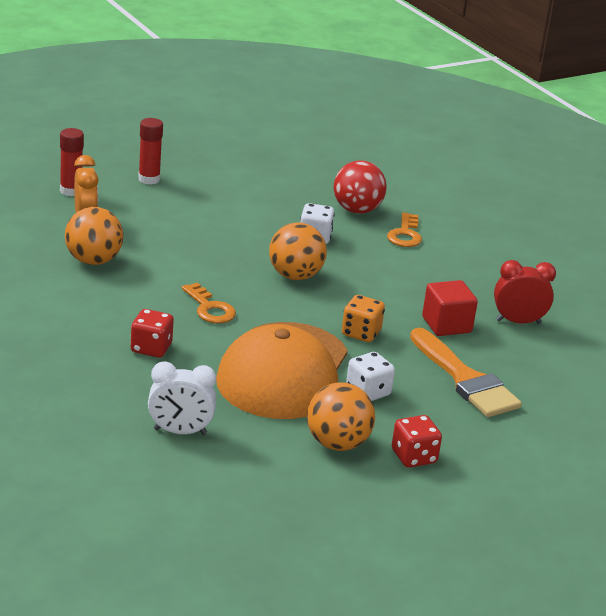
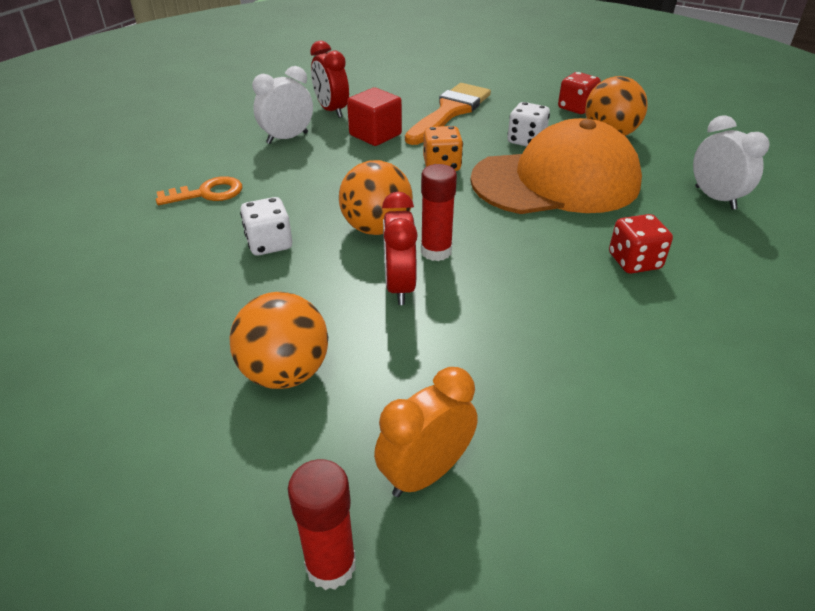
camera: 115 degrees left, 10 degrees up
(93, 261) = (527, 397): orange ball -> orange ball (285, 373)
(149, 179) = (199, 474): red glue stick -> red glue stick (436, 251)
(210, 308) = (511, 256): orange key -> none
(222, 261) = (399, 287): none -> red clock
(357, 210) = (165, 238): red ball -> none
(474, 286) = (287, 138): none -> white clock

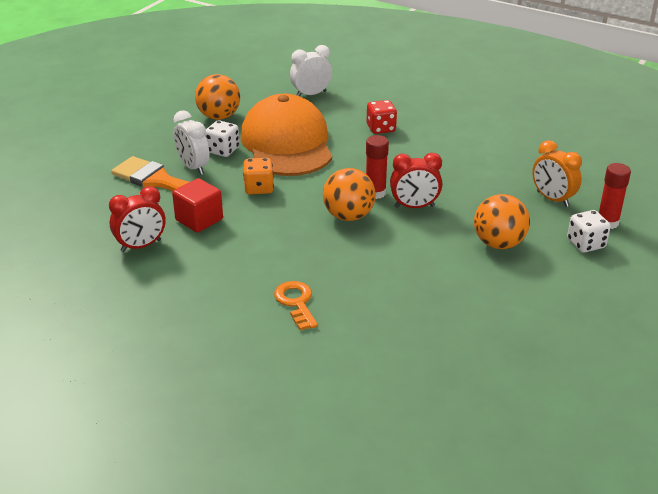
camera: 90 degrees left, 5 degrees down
(269, 244) = (370, 262): white dice -> white dice (586, 244)
(287, 138) = (196, 268): white clock -> white clock (193, 167)
(576, 108) = (168, 125): red dice -> none

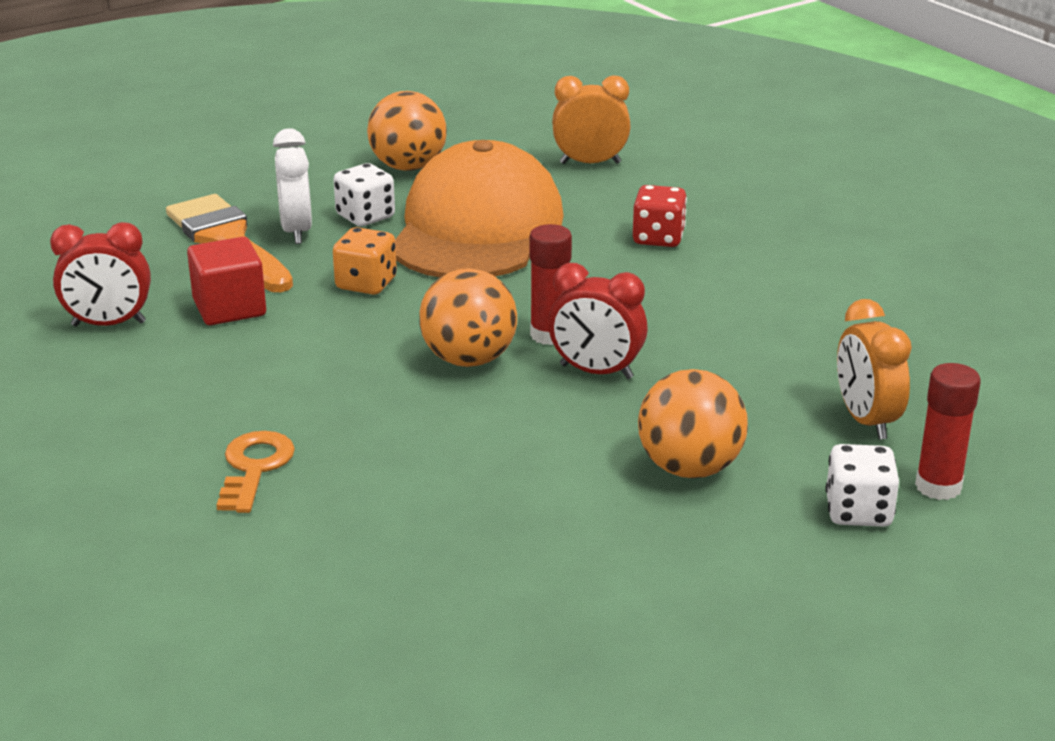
camera: 25 degrees right, 5 degrees down
(311, 94) = (590, 163): white clock -> orange clock

